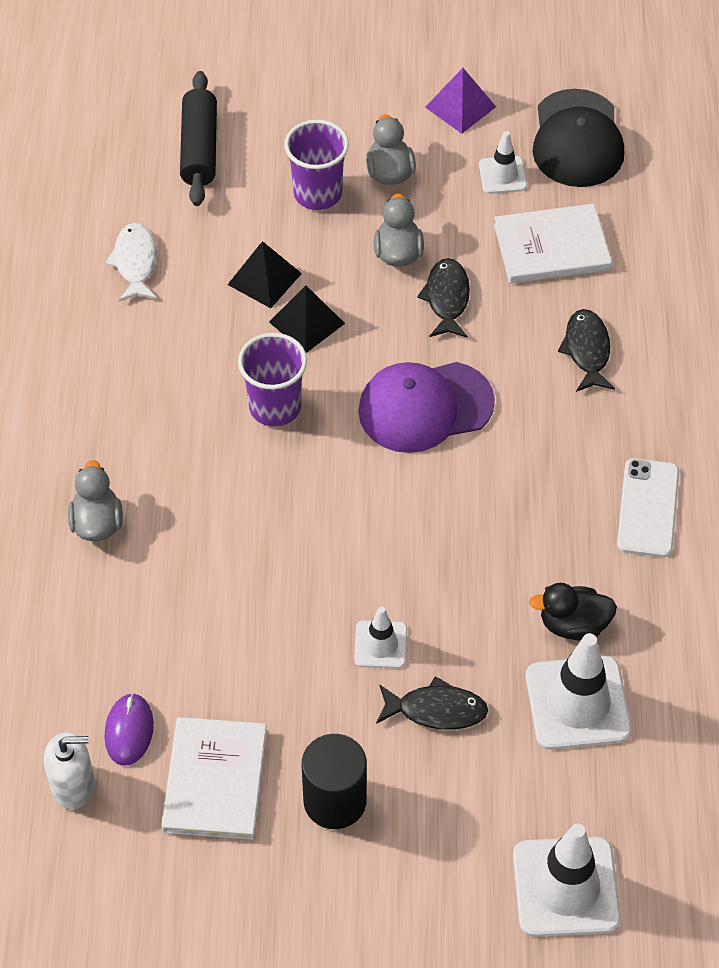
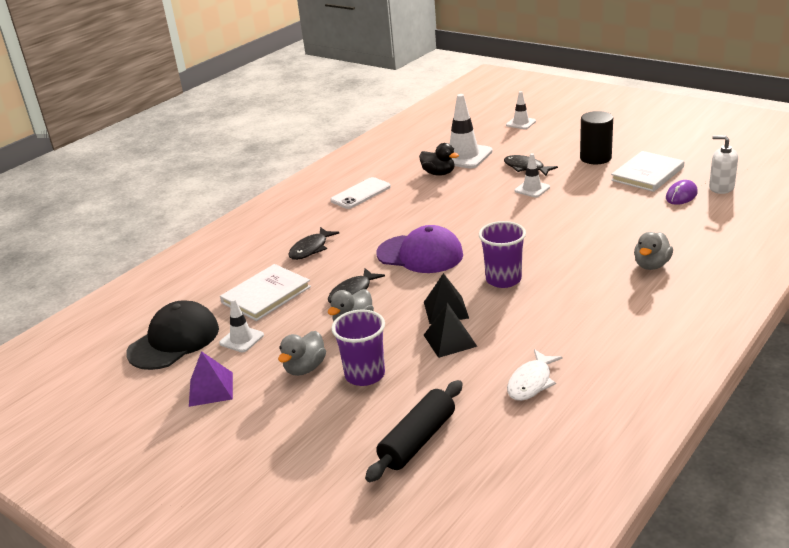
camera: 140 degrees left, 25 degrees down
(551, 247) = (266, 295): white book -> white book turned 75 degrees counterclockwise
(566, 887) = (521, 123): white traffic cone -> white traffic cone, size x0.55

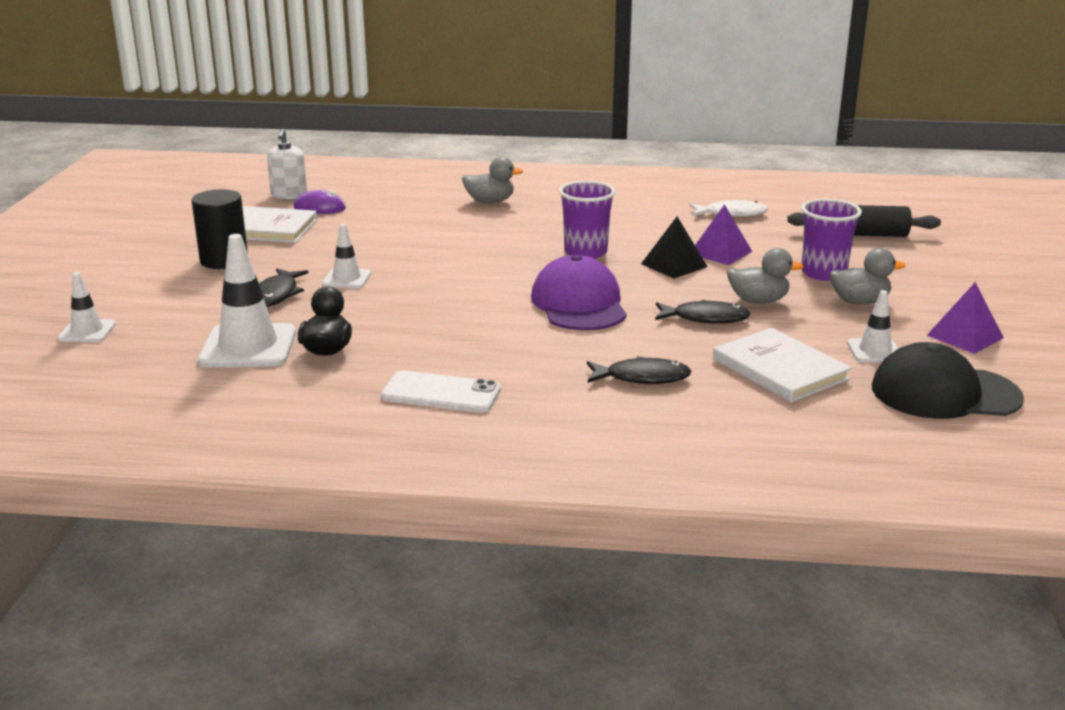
camera: 125 degrees left, 5 degrees down
(266, 295) = (780, 369): white book -> white book turned 45 degrees clockwise
(450, 340) = (720, 252): black pyramid -> purple pyramid

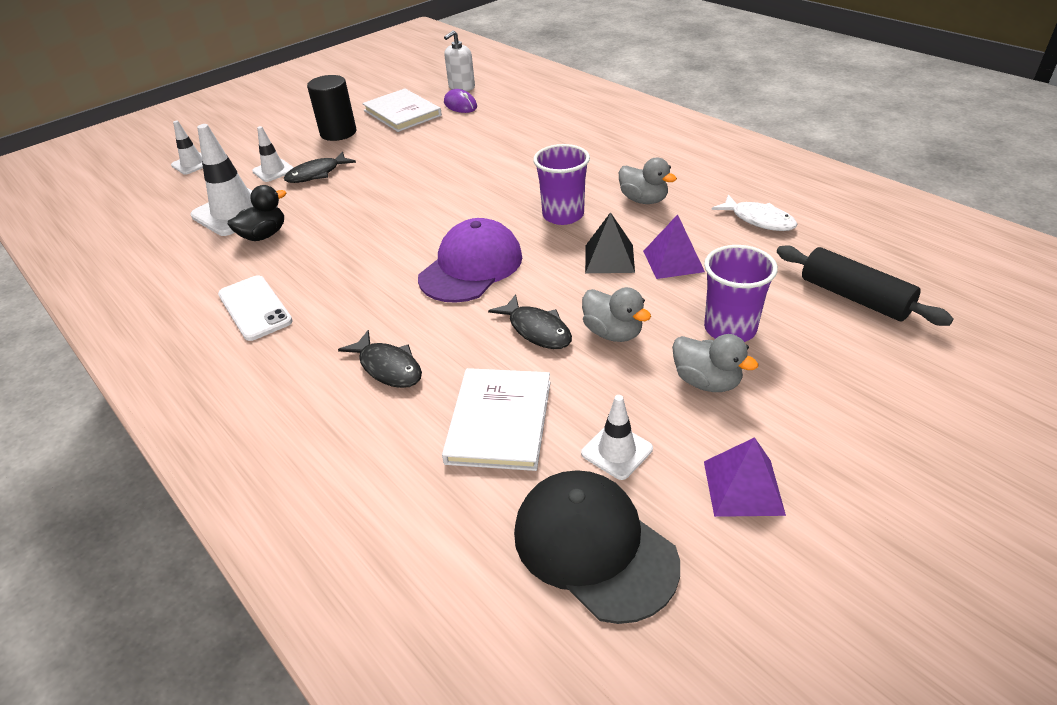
camera: 45 degrees right, 15 degrees up
(347, 279) = (373, 176): white traffic cone -> white traffic cone (273, 171)
(490, 202) = (578, 136): grey duck -> grey duck (643, 200)

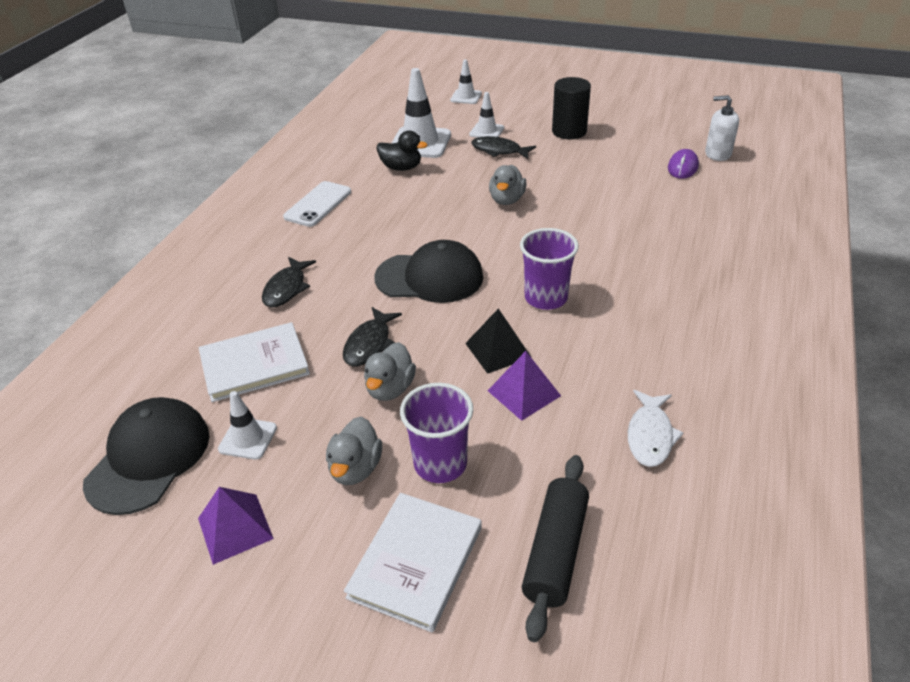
camera: 60 degrees right, 0 degrees up
(402, 113) = (634, 145): white book -> white book (416, 562)
(471, 267) = (430, 277): purple cap -> black cap
(643, 200) = (616, 339): grey duck -> grey duck (507, 200)

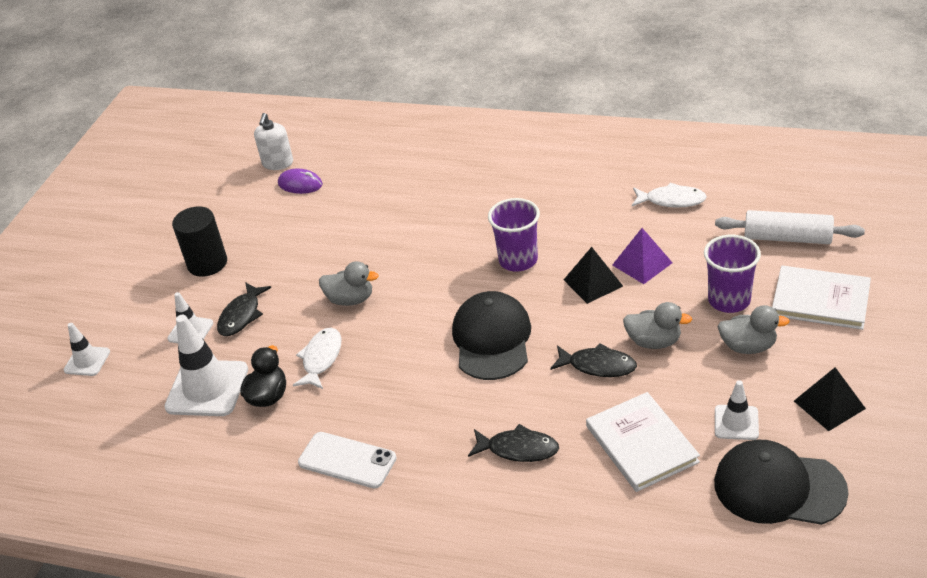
camera: 90 degrees left, 0 degrees up
(235, 528) = (829, 405): purple pyramid -> black pyramid
(435, 188) = (321, 359): none -> white fish
(555, 552) = (787, 238): black rolling pin -> white rolling pin

